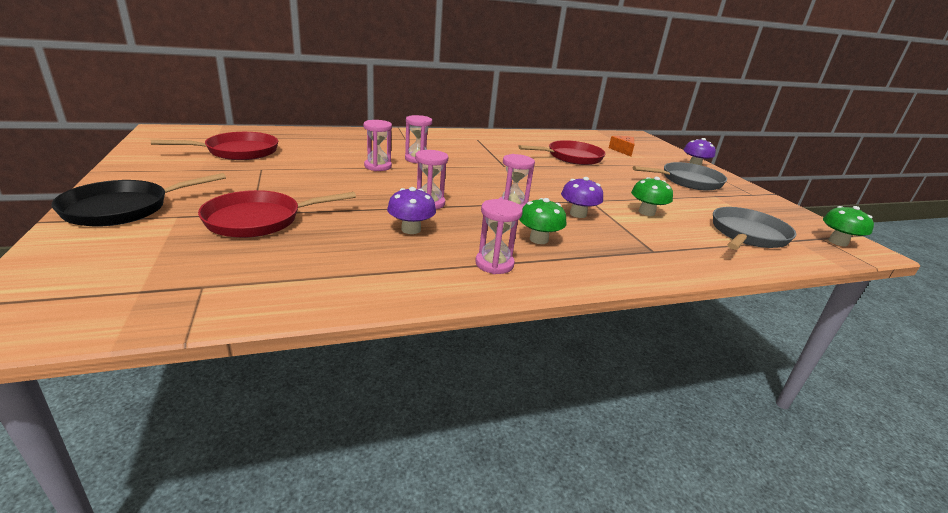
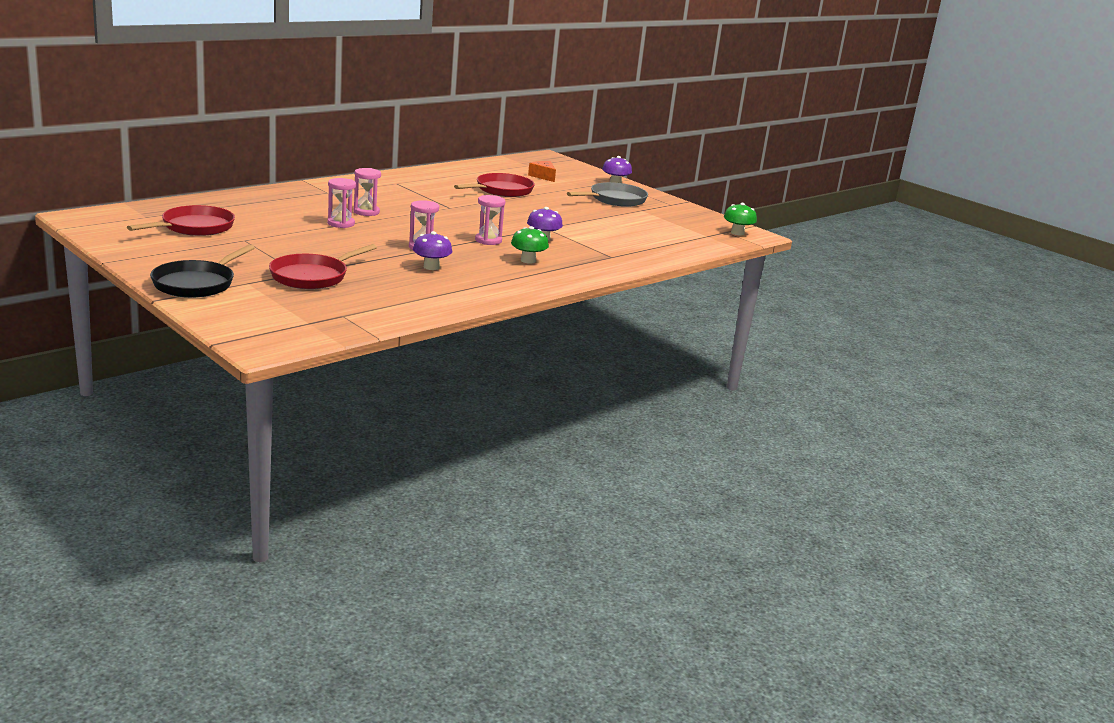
camera: 25 degrees left, 5 degrees down
(494, 264) = (511, 279): pink hourglass -> none
(646, 212) = (594, 231): green mushroom -> none
(747, 235) = (673, 237): grey pan -> none

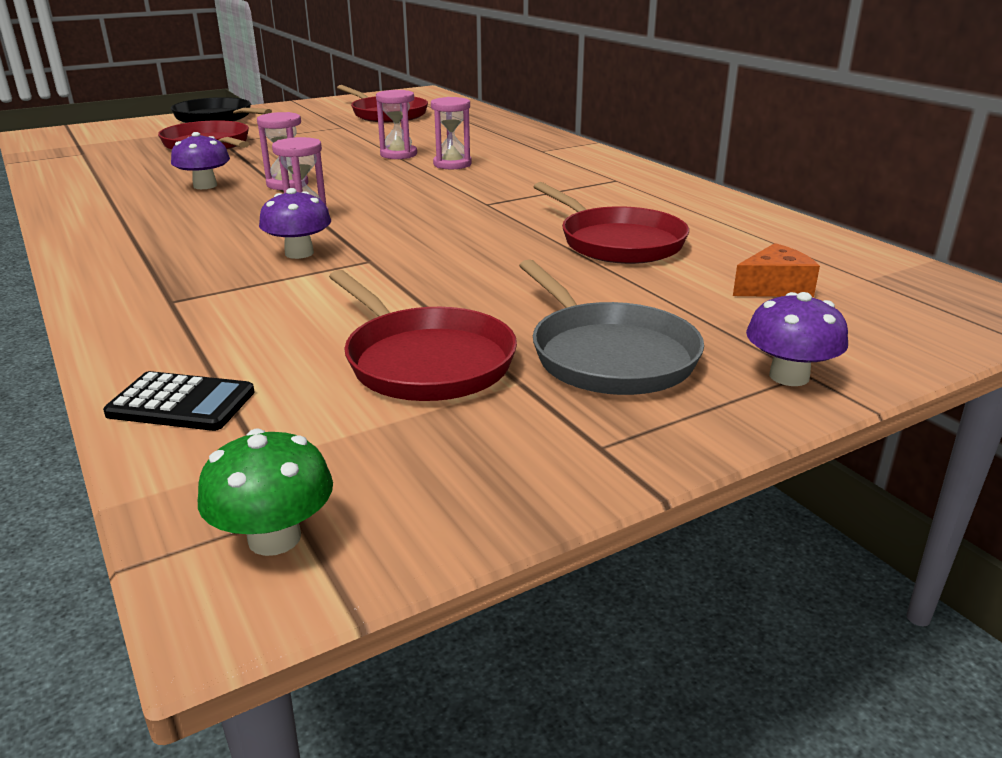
camera: 105 degrees right, 5 degrees up
(528, 260) = (194, 236): green mushroom -> none
(636, 220) = (425, 361): none -> red pan
(687, 247) = (181, 403): none -> black calculator

